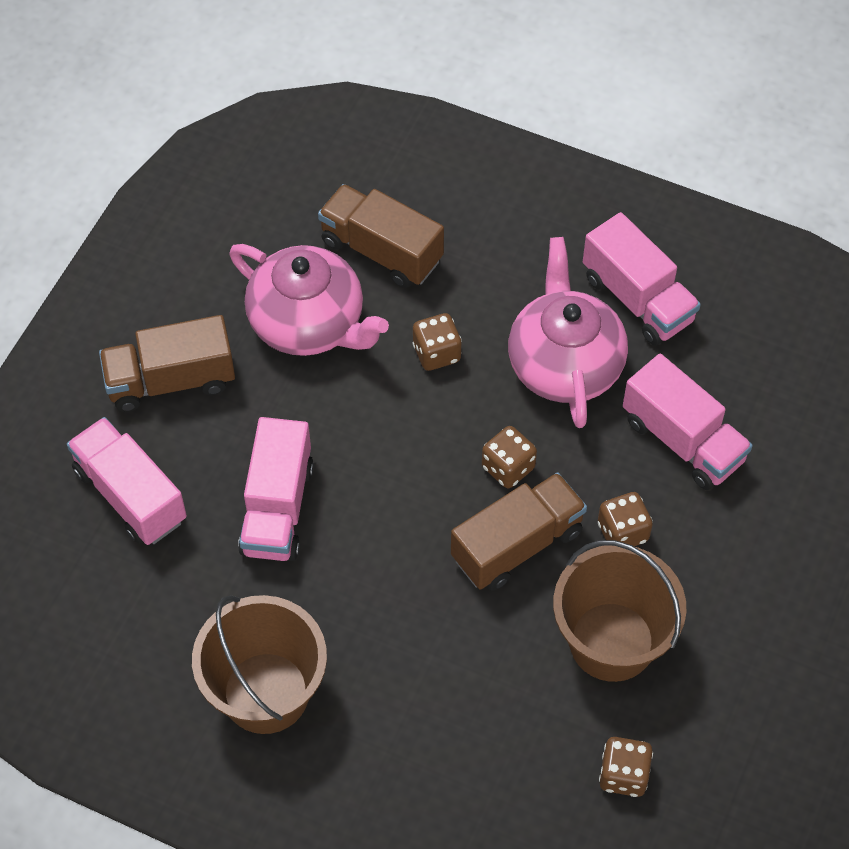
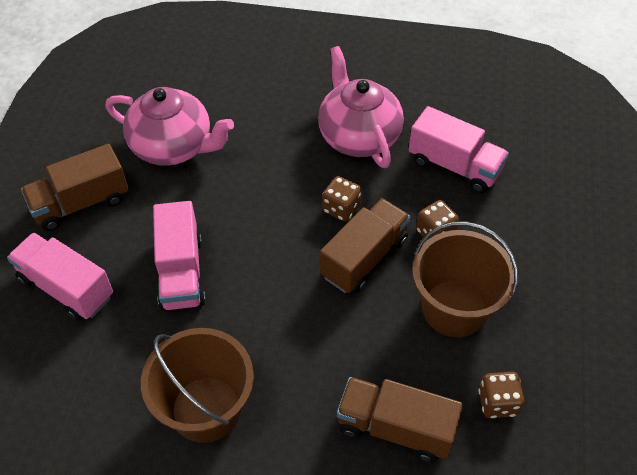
camera: 15 degrees left, 5 degrees down
(381, 251) = (212, 93): brown truck -> brown truck (395, 428)
(436, 353) = (268, 147): brown dice -> none
(637, 299) = (393, 88): pink truck -> none

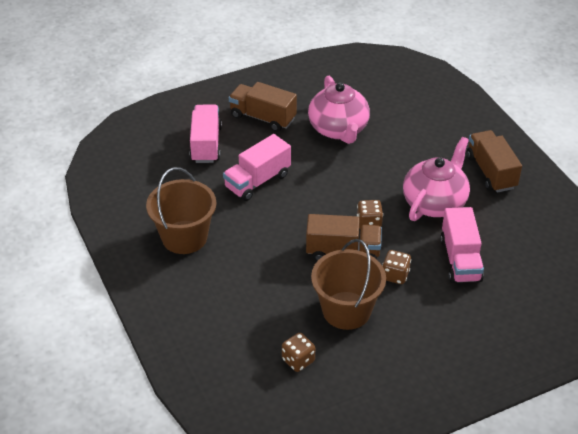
camera: 55 degrees right, 10 degrees down
(395, 428) = (241, 321): brown truck -> brown truck (491, 172)

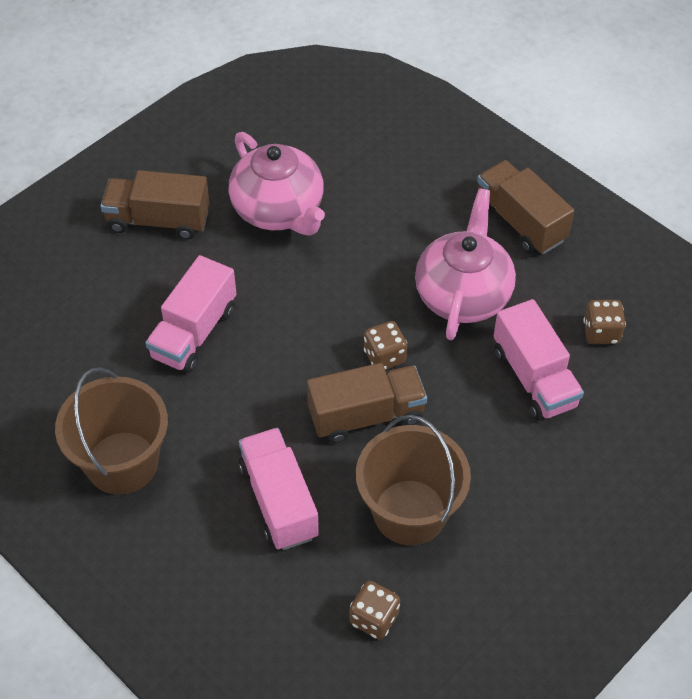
camera: 20 degrees left, 10 degrees up
(206, 144) = (90, 291): pink truck -> pink truck (279, 501)
(395, 275) = (455, 432): brown dice -> brown dice (601, 332)

